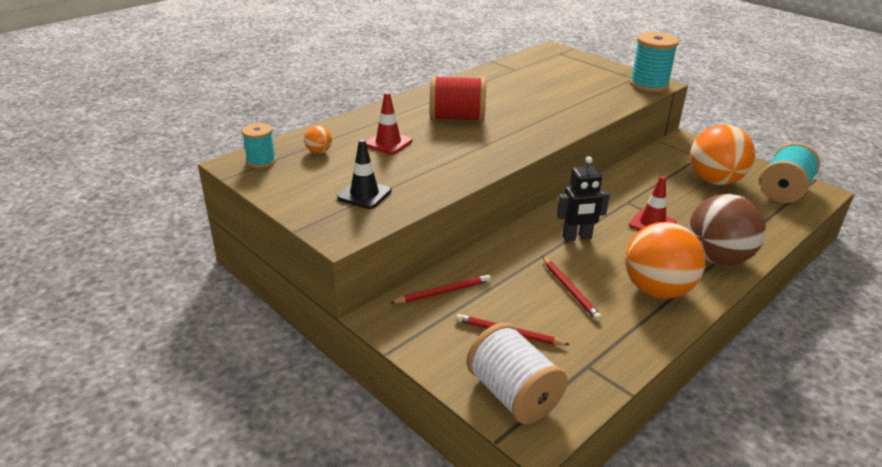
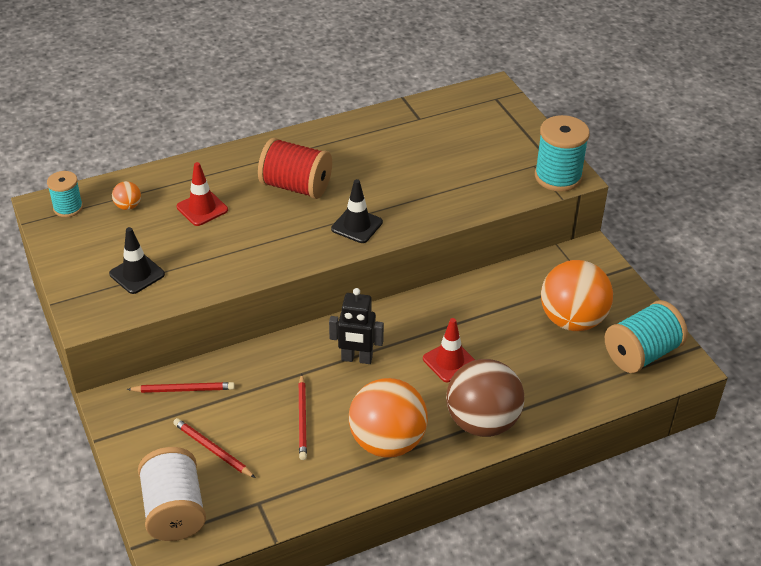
camera: 20 degrees right, 10 degrees up
(529, 133) = (357, 225): none -> black traffic cone

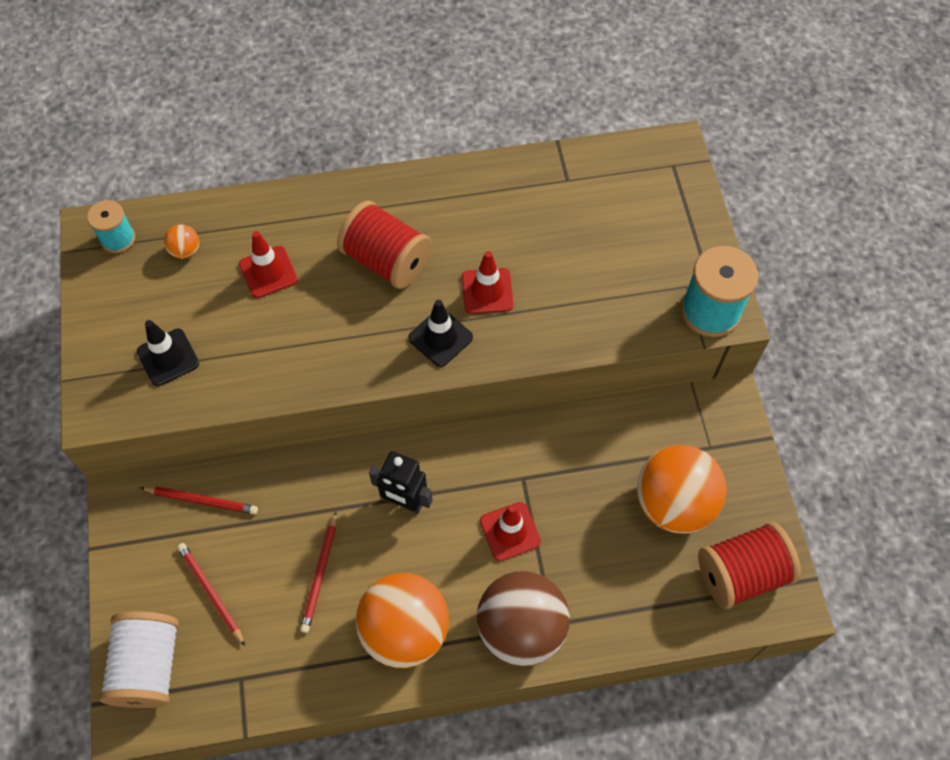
camera: 15 degrees right, 20 degrees up
(383, 192) = (487, 291): none -> red traffic cone
(641, 354) = (741, 573): turquoise spool -> red spool

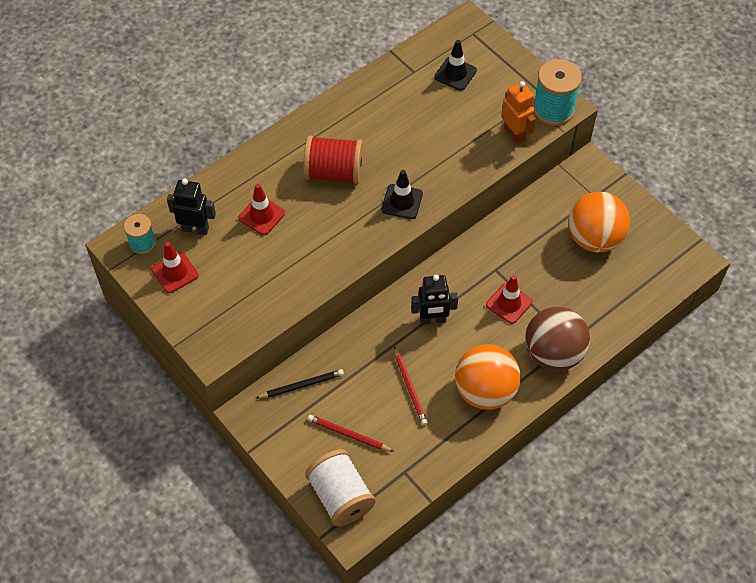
camera: 30 degrees left, 5 degrees down
(168, 357) = (235, 297): black traffic cone -> black traffic cone (455, 74)
(185, 250) = (195, 228): orange ball -> black robot
(202, 500) = (301, 385): red pencil -> black pencil
(487, 291) = (411, 161): red traffic cone -> red traffic cone (175, 272)
(638, 320) = (515, 134): none -> orange robot
(741, 573) = (658, 257): red spool -> none

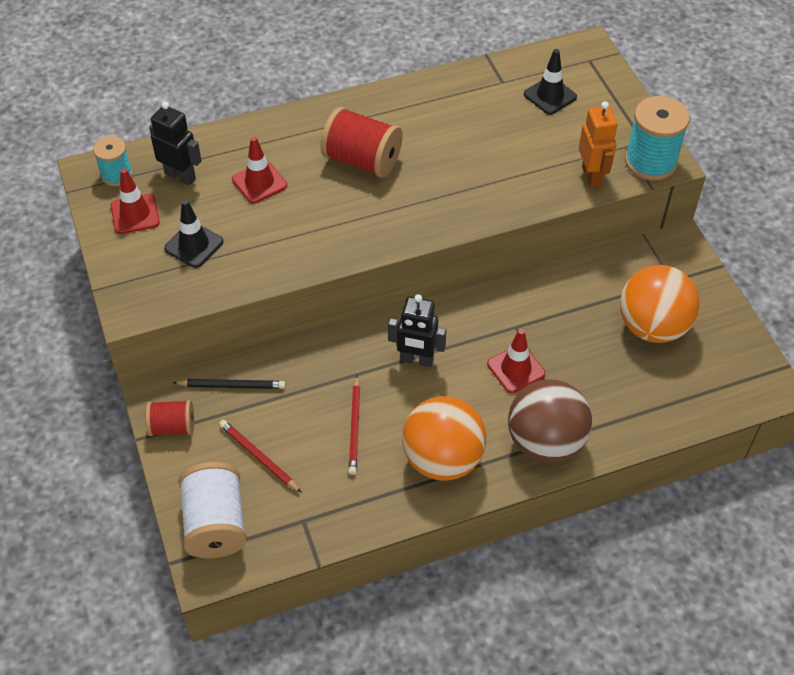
camera: 20 degrees right, 5 degrees down
(271, 433) = (172, 427): none -> red spool
(402, 202) = (425, 212): black traffic cone -> black traffic cone (194, 245)

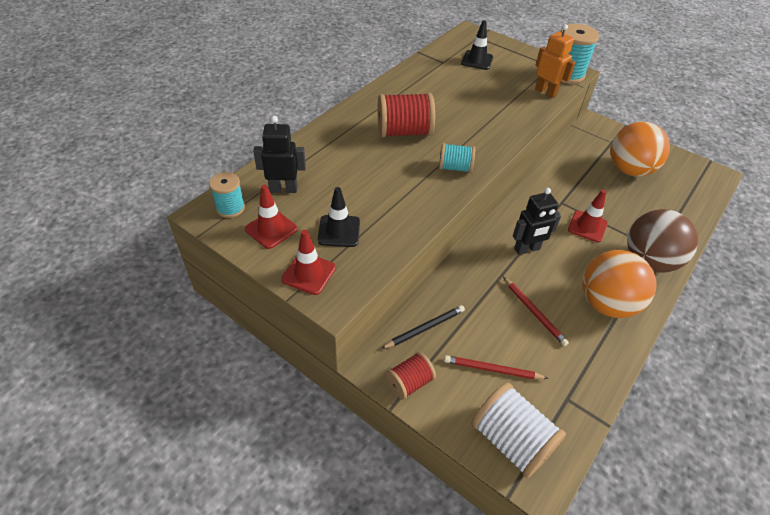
camera: 35 degrees left, 5 degrees down
(259, 182) = (347, 171): red traffic cone -> red traffic cone (309, 273)
(375, 228) = (455, 168): none -> turquoise spool

